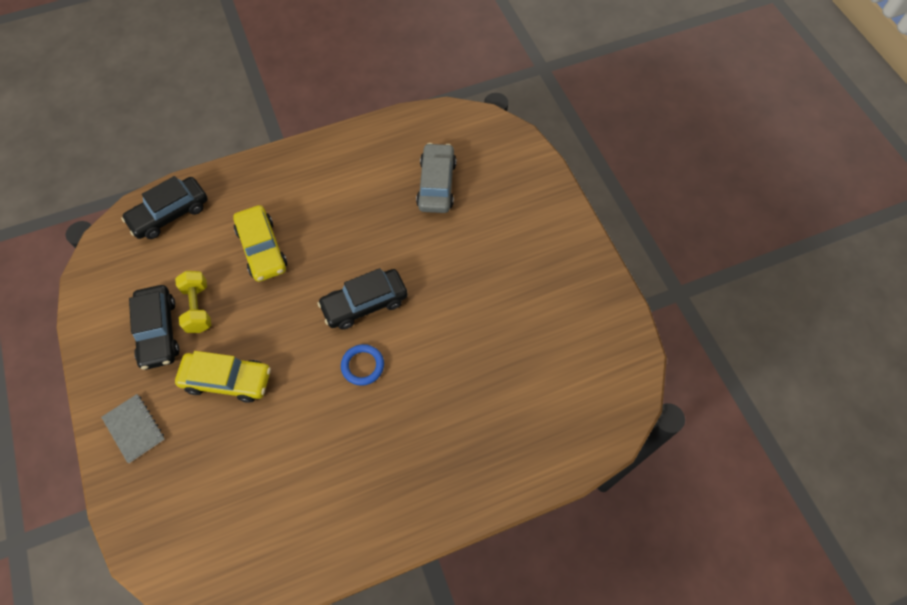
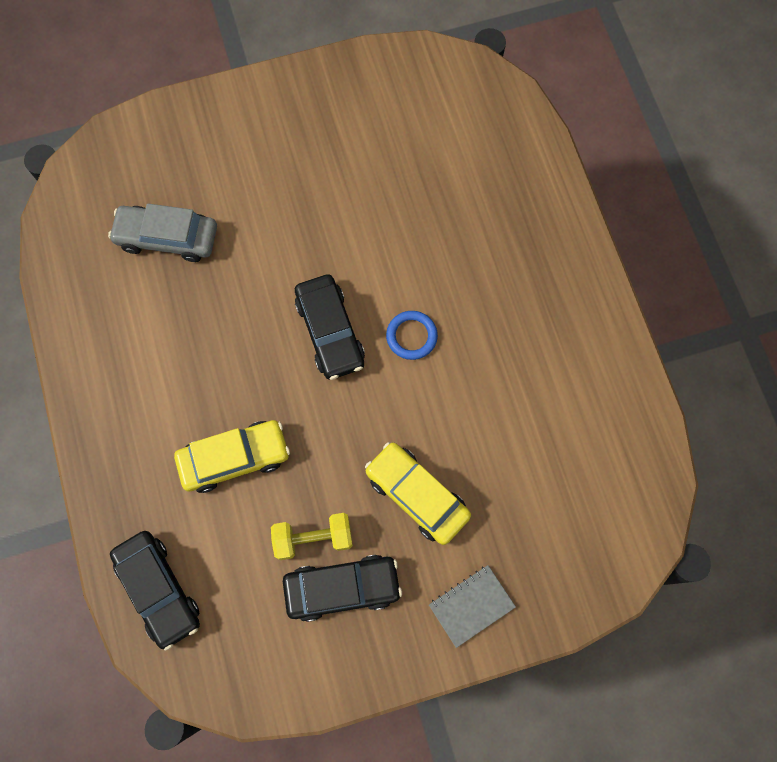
camera: 85 degrees left, 10 degrees up
(227, 380) = (417, 495): yellow car -> yellow car turned 60 degrees counterclockwise

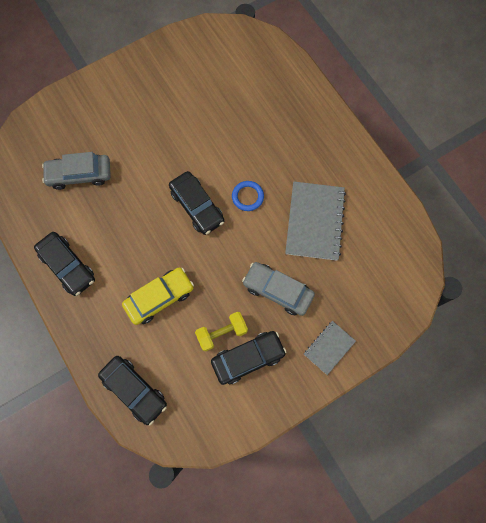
camera: 15 degrees left, 0 degrees up
(111, 374) = (67, 266): none -> black car
(417, 495) = (277, 290): yellow car -> grey car
(505, 402) = (315, 221): none -> grey notebook

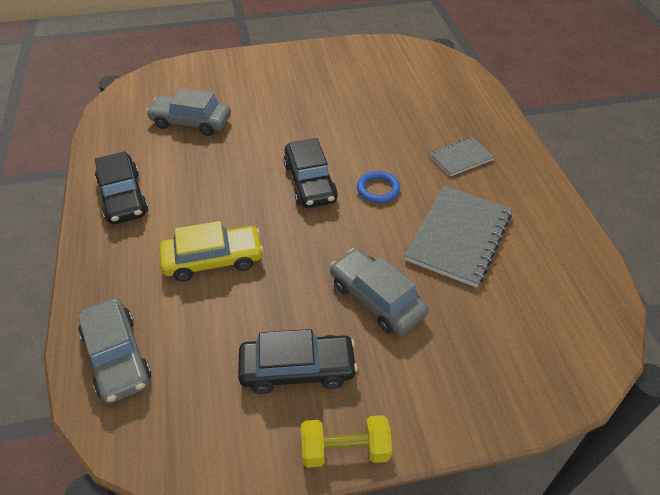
camera: 20 degrees right, 25 degrees down
(134, 390) = (117, 356): black car -> grey car
(222, 333) = (275, 325): yellow dumbbell -> yellow dumbbell (345, 450)
(329, 347) = (428, 395): grey notebook -> grey notebook (461, 158)

